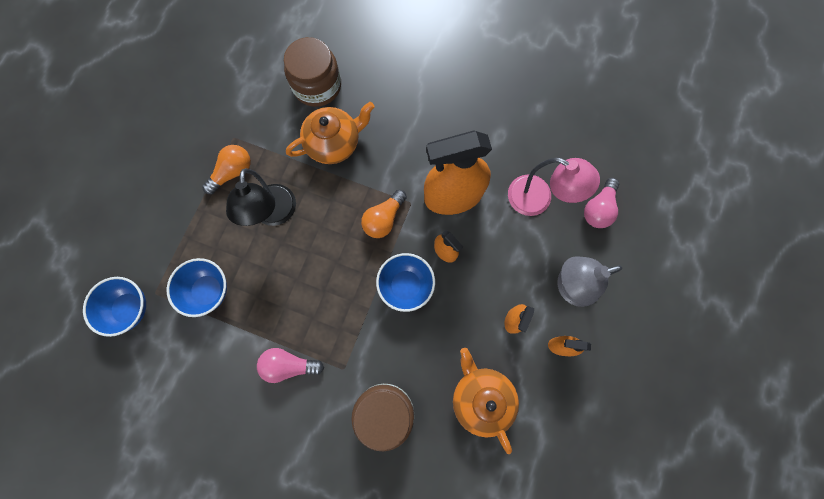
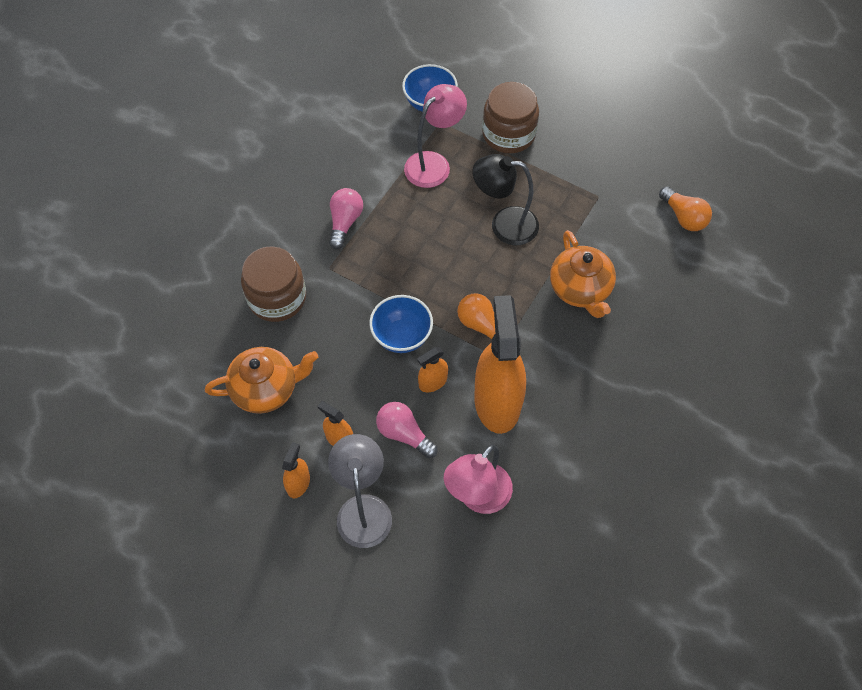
camera: 100 degrees right, 15 degrees down
(208, 291) = (434, 163): blue bowl -> pink lamp
(232, 172) = (557, 192): orange light bulb -> orange light bulb (683, 217)
(317, 86) = (655, 281): brown jar -> brown jar (508, 134)
(598, 208) = (454, 568): pink light bulb -> pink light bulb (404, 434)

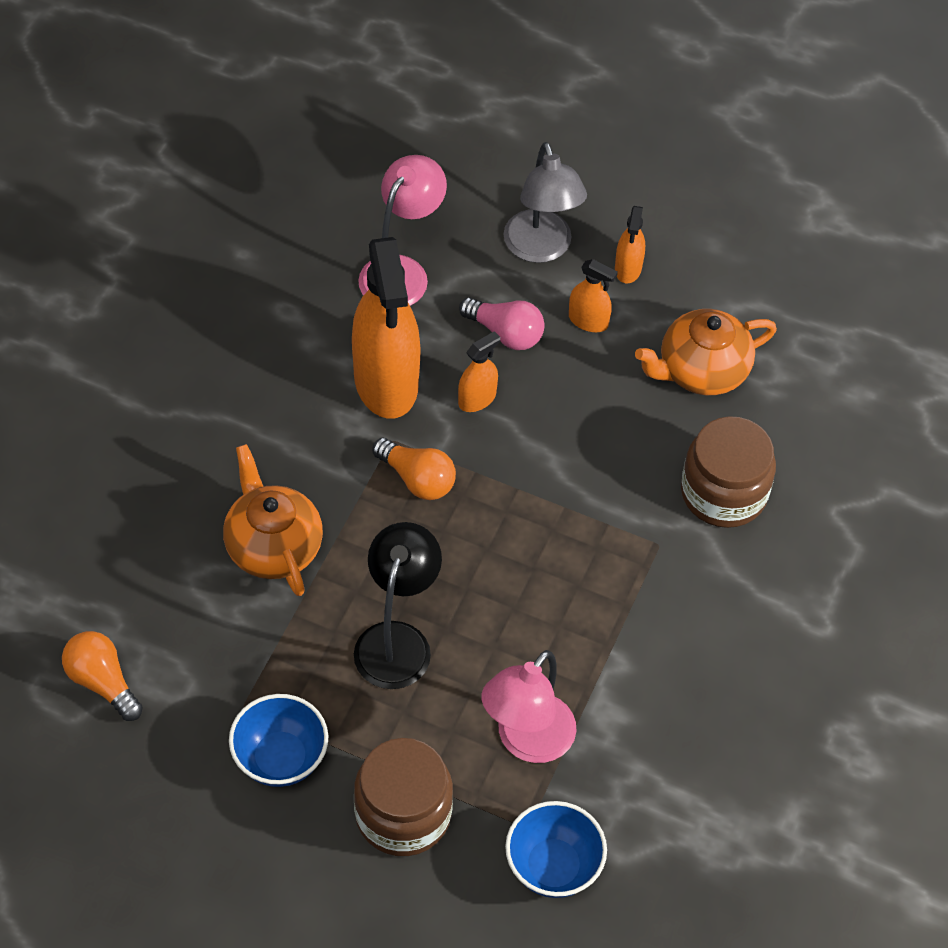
camera: 170 degrees right, 5 degrees down
(345, 222) = (652, 620): pink light bulb -> none
(402, 336) = (530, 455): blue bowl -> blue bowl (280, 758)
(504, 225) = (397, 640): black lamp -> black lamp turned 75 degrees counterclockwise

